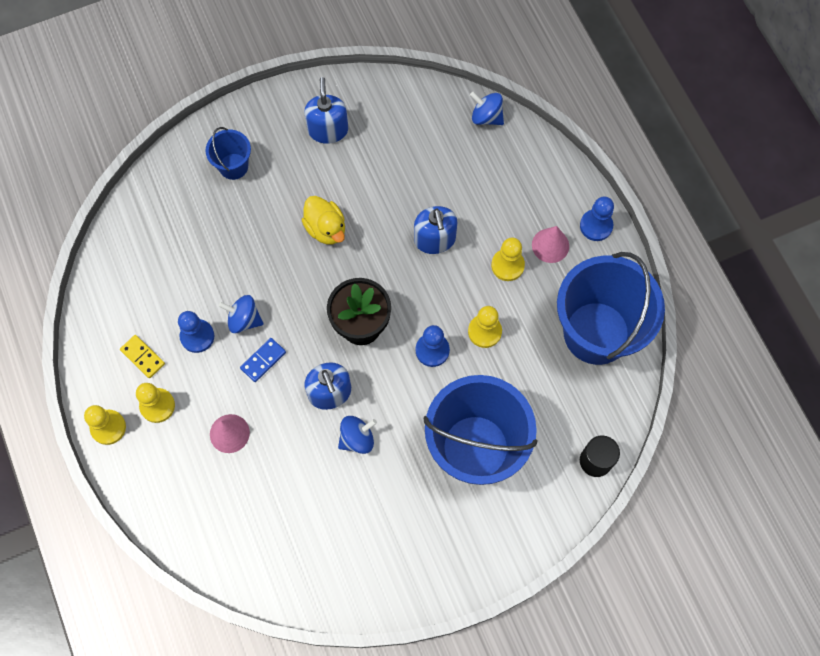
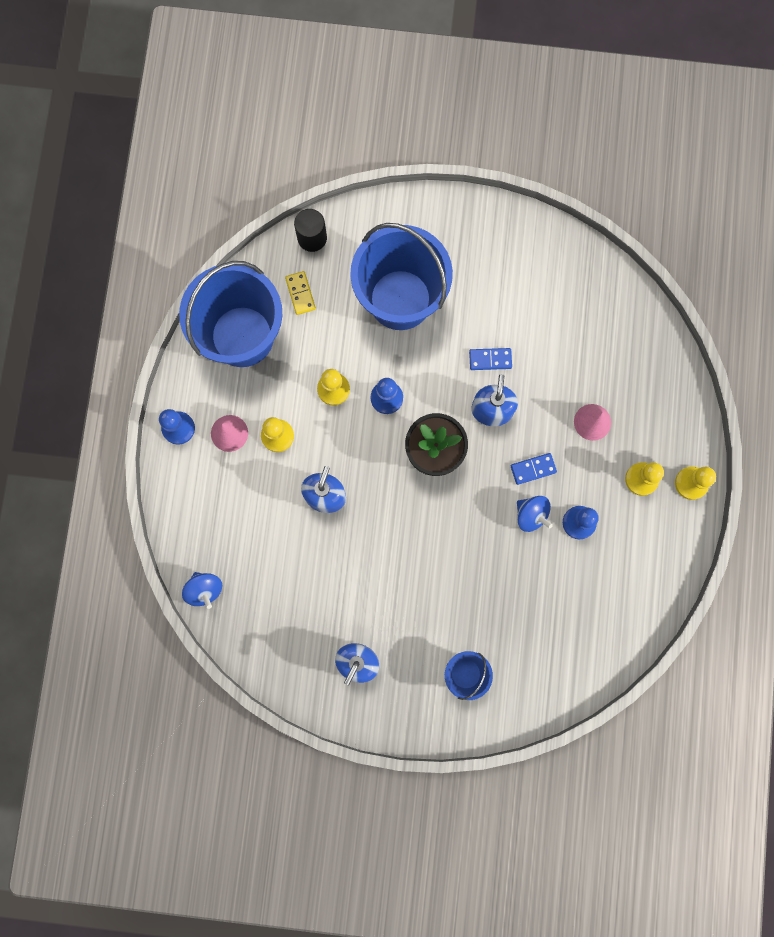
camera: 150 degrees left, 10 degrees up
(143, 357) = (634, 530): yellow domino -> yellow domino (300, 293)
(326, 229) = (414, 561): yellow duck -> none
(357, 439) = (490, 359): blue spinning top -> blue domino

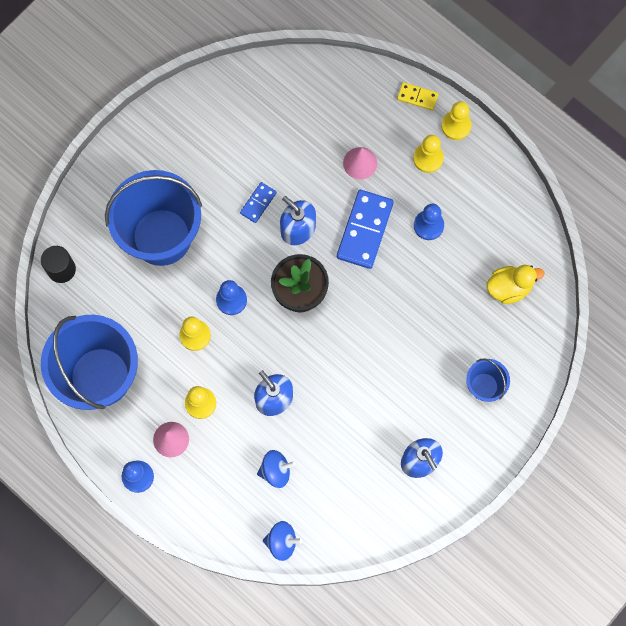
camera: 55 degrees left, 5 degrees down
(300, 293) = (100, 309): yellow domino -> yellow domino (417, 97)
(531, 515) = (398, 256): blue spinning top -> blue spinning top (276, 471)
(533, 469) = (364, 230): blue domino -> blue domino, size x1.91
(573, 635) = (509, 288): none -> yellow duck

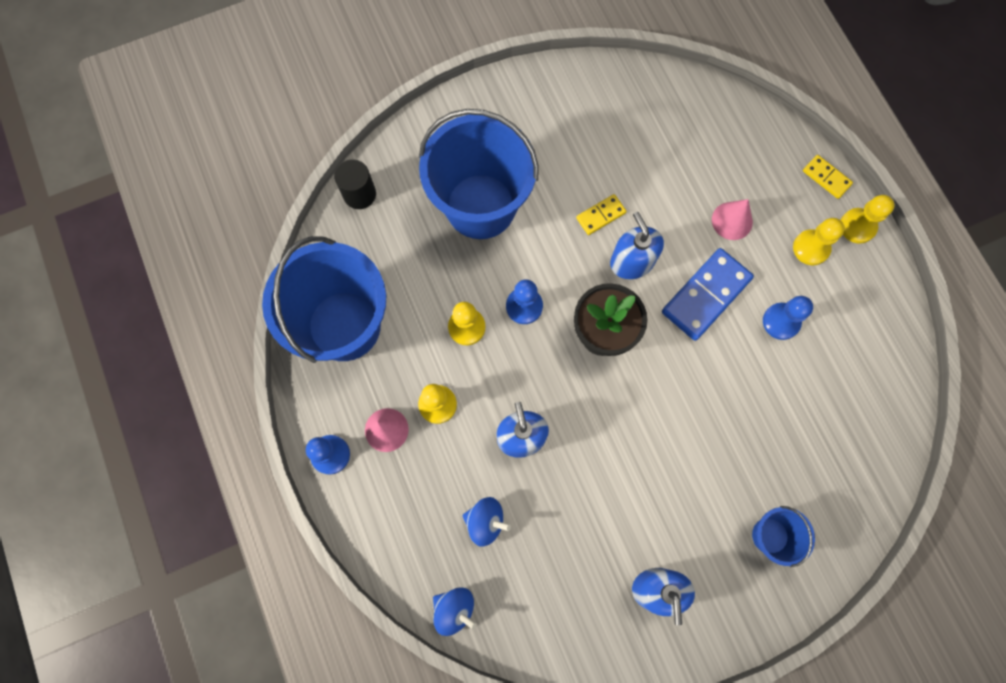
camera: 25 degrees right, 0 degrees up
(258, 203) = (600, 215): blue domino -> yellow domino
(509, 288) = (846, 433): yellow duck -> none

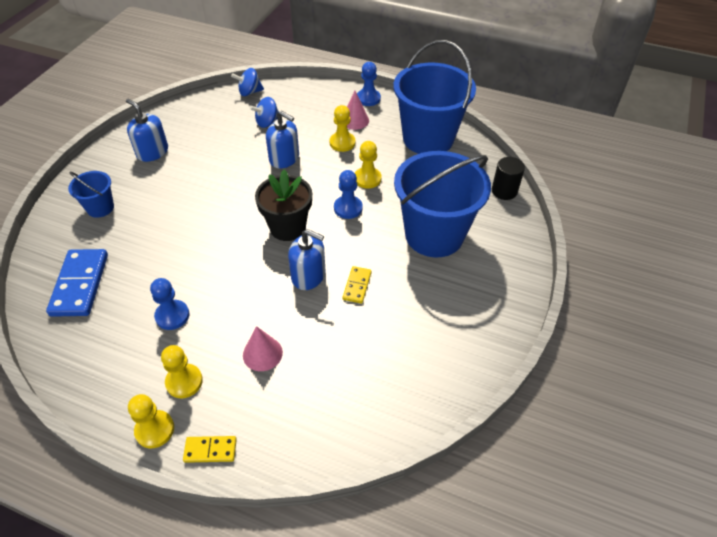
camera: 135 degrees right, 25 degrees down
(706, 295) = (240, 293): blue domino -> blue domino (80, 284)

